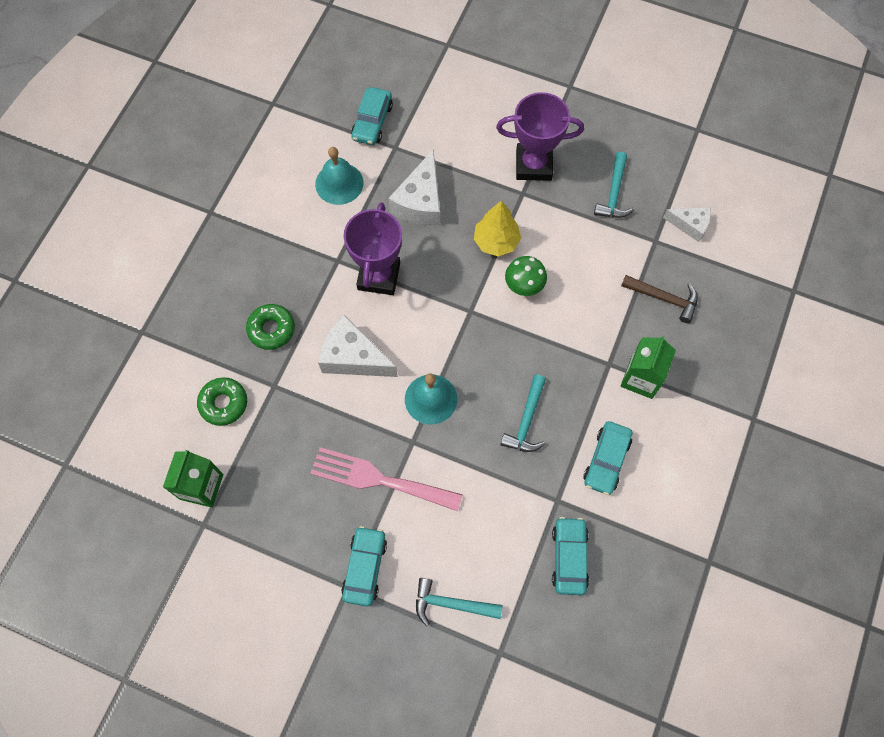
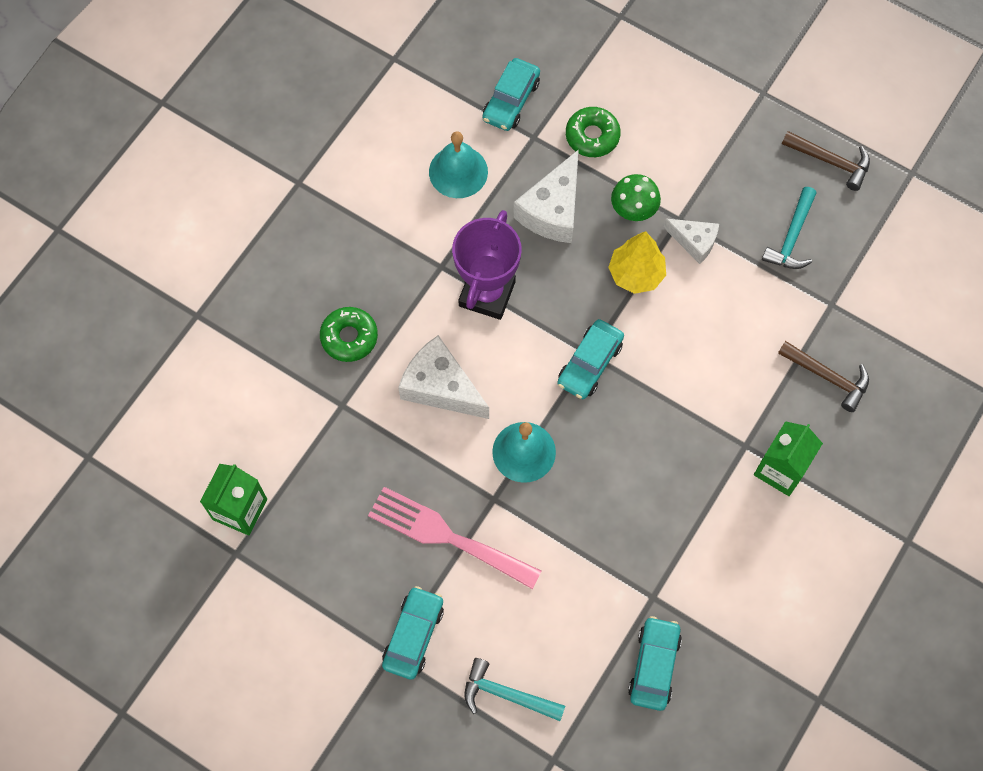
camera: 10 degrees right, 0 degrees up
(223, 403) = (280, 416): green donut -> green donut (592, 136)
(524, 286) = (659, 335): green mushroom -> green mushroom (633, 211)
(526, 421) = (633, 497): turquoise hammer -> none
(533, 165) = (699, 186): purple trophy -> none
(606, 460) = (719, 560): turquoise car -> turquoise car (590, 363)
(633, 131) = (831, 161): none -> brown hammer
(690, 225) = (878, 292): white cheese -> white cheese (694, 242)

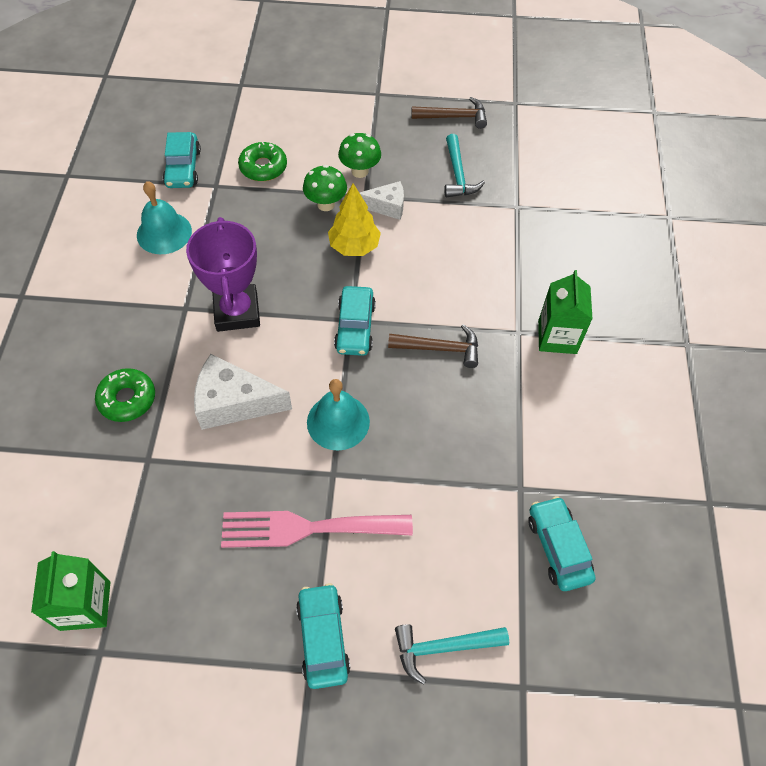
camera: 30 degrees left, 10 degrees down
(552, 210) = (259, 229): white cheese -> none
(689, 186) = (360, 171): none -> green mushroom
(828, 377) = (547, 256): brown hammer -> brown hammer (440, 348)

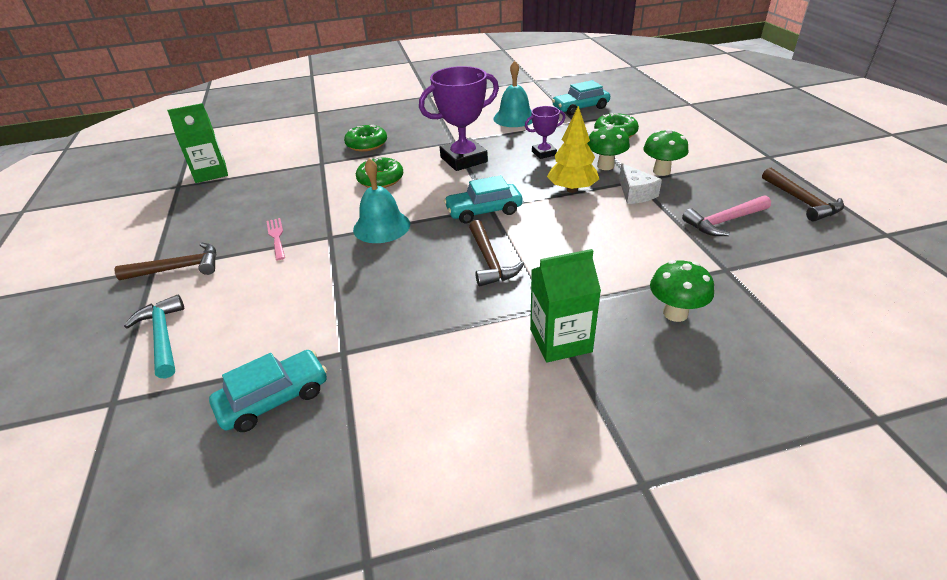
camera: 75 degrees right, 20 degrees down
(234, 402) = (380, 179): white cheese -> green donut
(269, 239) = (544, 153): none -> purple trophy
(306, 528) = (276, 237): pink fork -> pink fork, size x0.47
(323, 638) = (179, 268): turquoise car -> brown hammer
(458, 174) = (724, 222): turquoise hammer -> pink hammer
(553, 259) = (675, 313): none -> green mushroom

